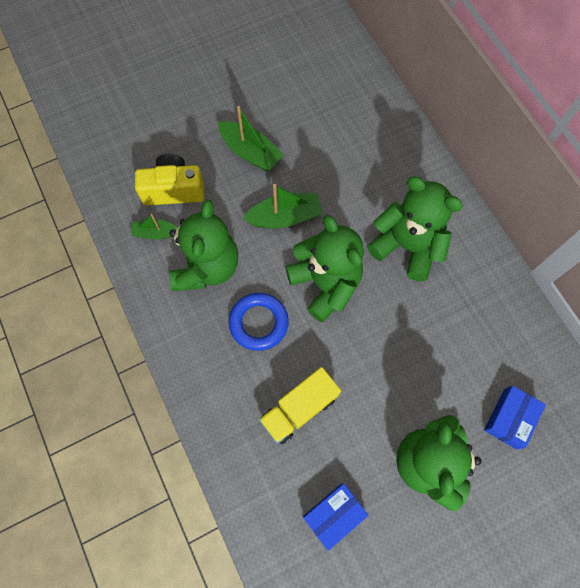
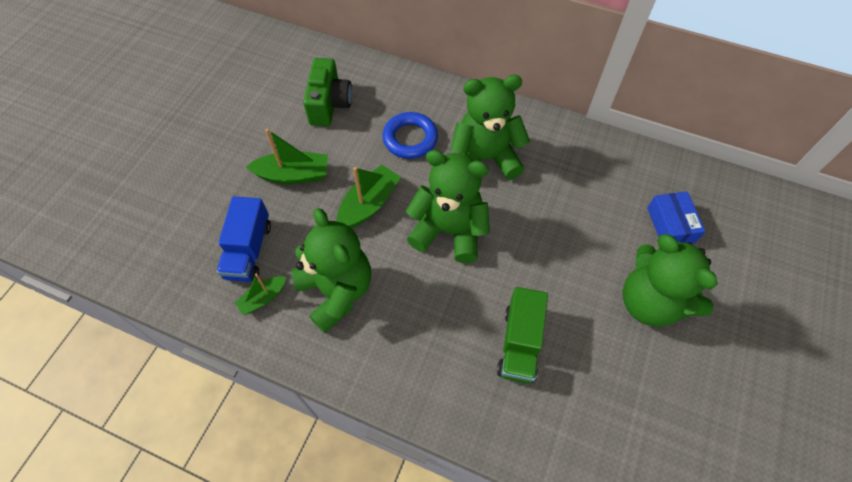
camera: 40 degrees left, 10 degrees down
(174, 190) = (249, 250): yellow camera -> blue truck
(258, 323) = (423, 302): blue ring -> blue ring (410, 139)
(299, 409) = (519, 344): yellow truck -> green truck
(325, 111) = (329, 104): none -> green camera
(334, 515) = (624, 404): blue box -> none

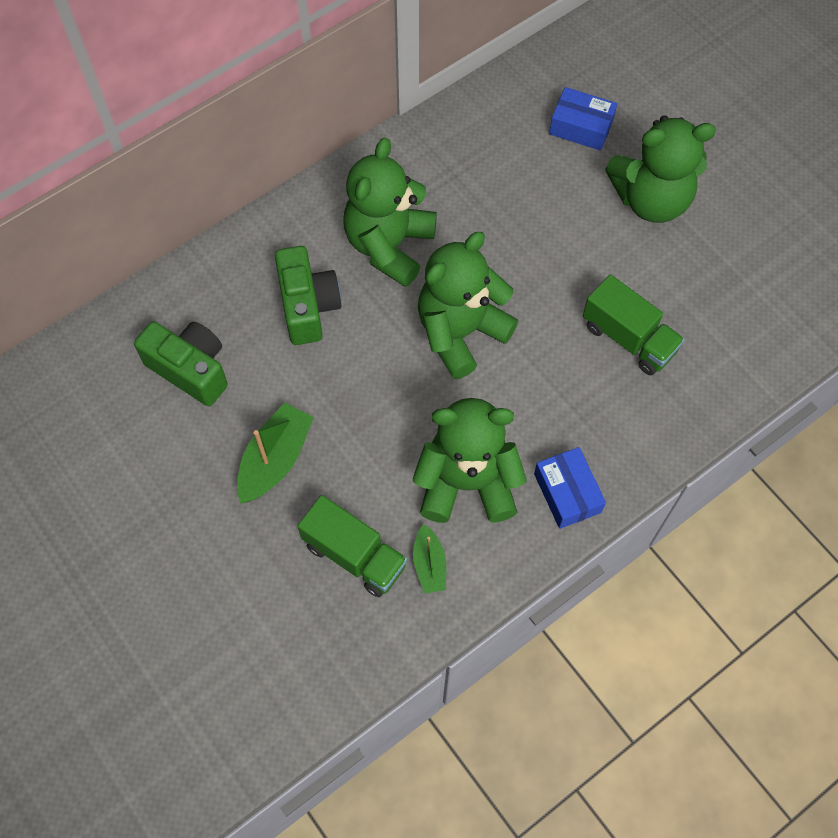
camera: 60 degrees left, 5 degrees up
(249, 250) = (354, 555): blue truck -> green truck
(365, 362) = (567, 493): none -> blue box
(369, 204) = (373, 396): green boat -> none
(410, 139) = (308, 306): blue ring -> green camera

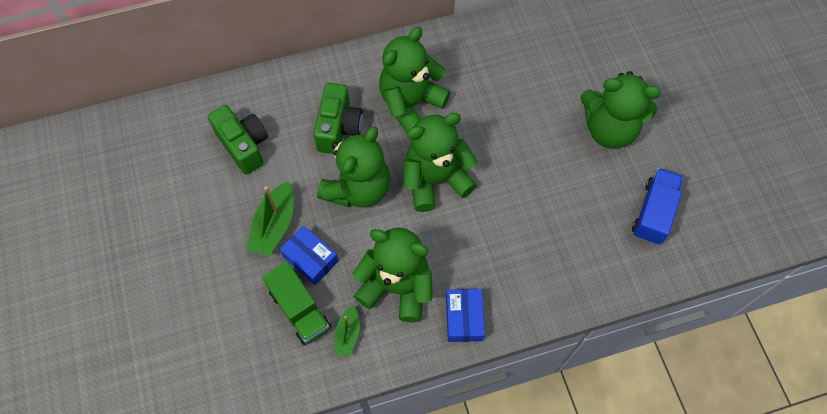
camera: 20 degrees right, 0 degrees up
(275, 459) = (274, 225): green boat -> green boat turned 150 degrees clockwise
(365, 376) = (358, 188): none -> green teddy bear
(581, 127) = (579, 62): blue box -> blue box (310, 259)
(628, 338) = (552, 223): green truck -> none
(745, 285) = (653, 213): none -> blue truck

